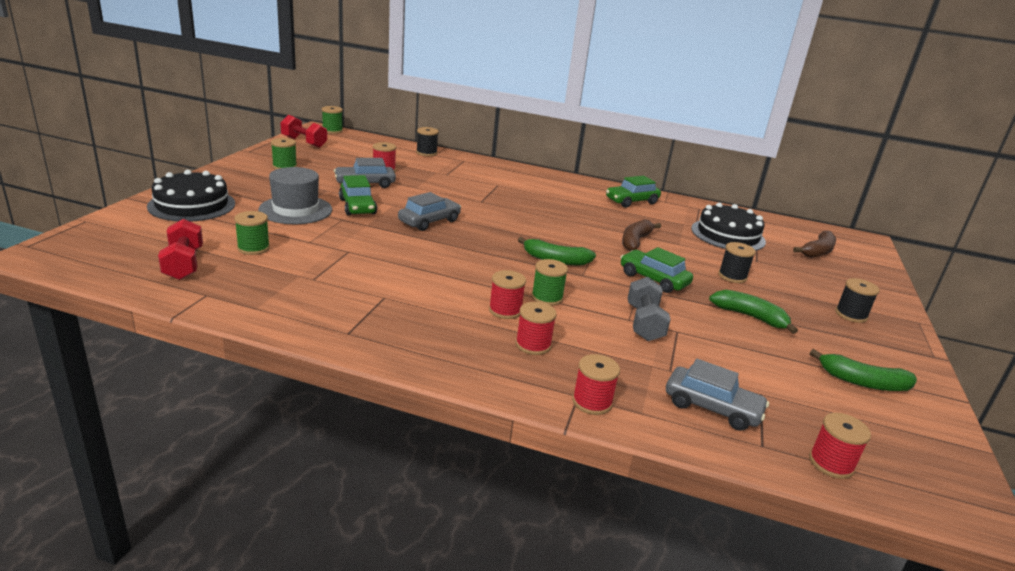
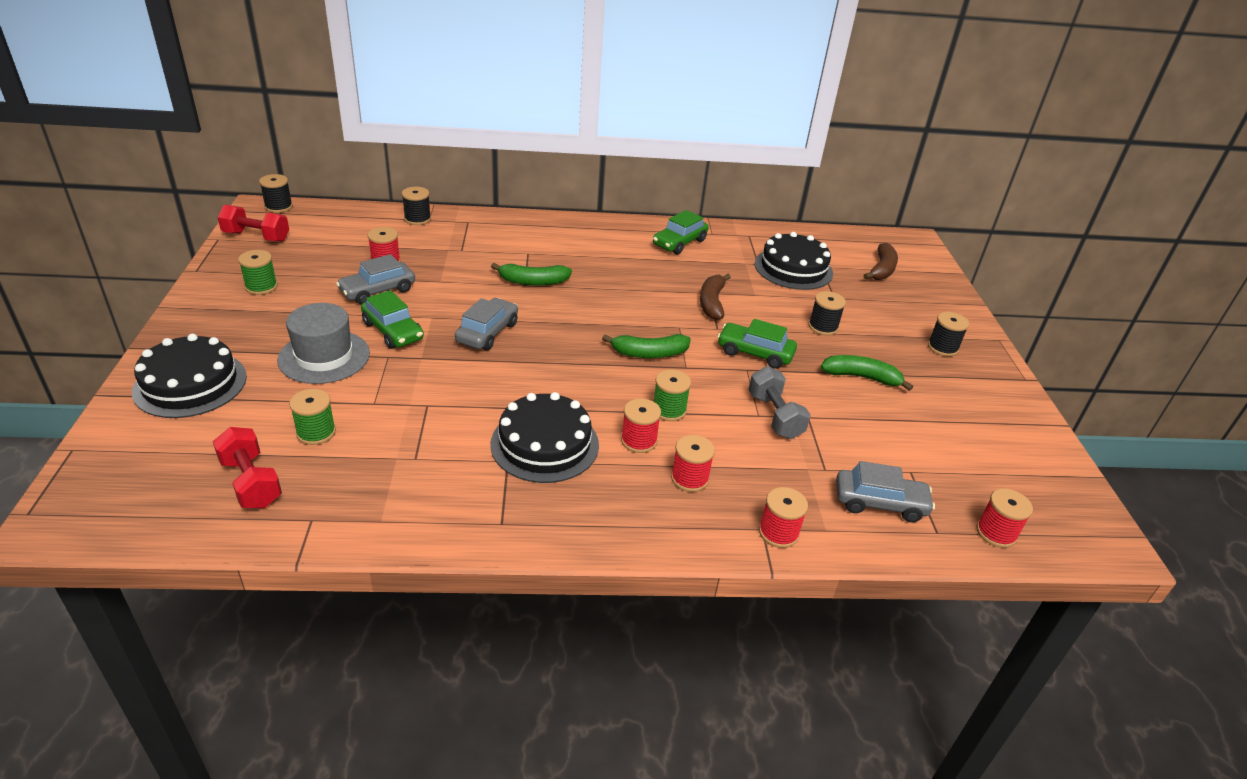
camera: 20 degrees left, 10 degrees up
(332, 131) = (278, 207): green spool -> black spool
(423, 294) = (545, 444): none -> black cake
(862, 382) = (983, 430): green banana -> green banana (533, 282)

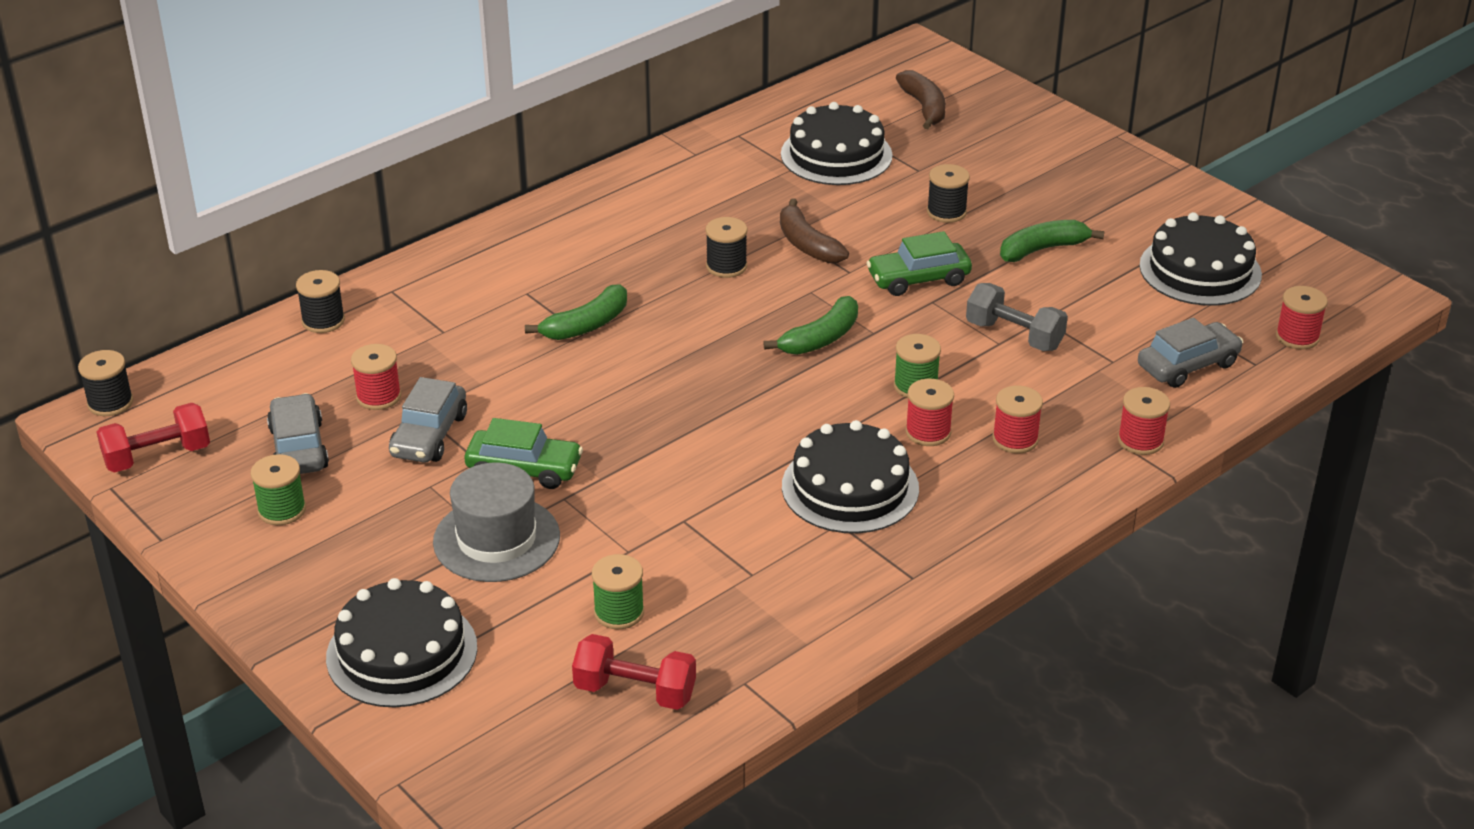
camera: 35 degrees left, 0 degrees up
(487, 332) = (627, 411): grey car -> grey car (298, 448)
(679, 243) = (676, 186): green car -> none
(942, 347) = (1077, 174): black spool -> black spool (726, 266)
(966, 447) = (1200, 270): none -> black cake

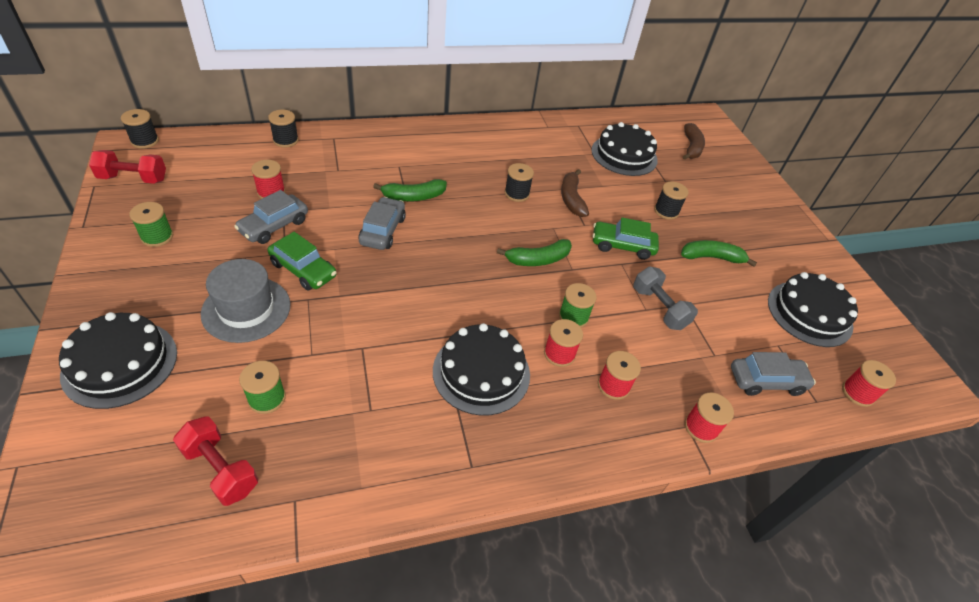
camera: 20 degrees right, 10 degrees up
(298, 448) = (203, 204): grey car -> grey car (382, 230)

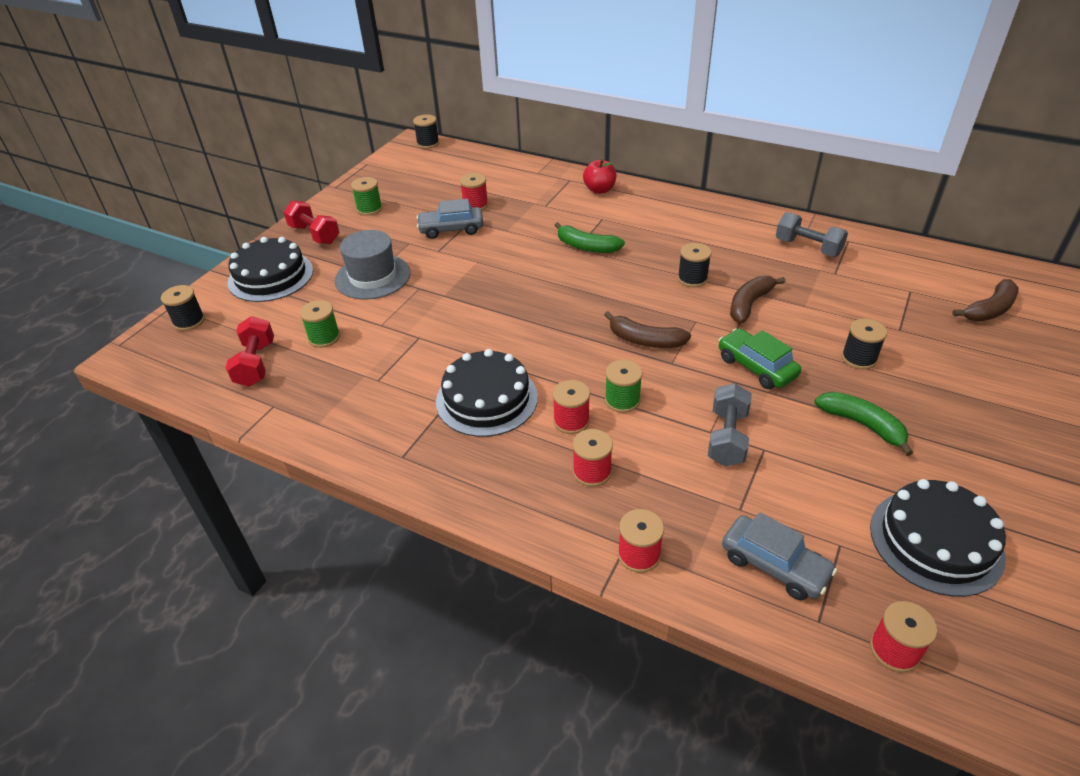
camera: 50 degrees right, 5 degrees down
(133, 179) = (394, 166): red dumbbell -> red dumbbell (314, 234)
(285, 140) = (528, 171): black spool -> black spool (189, 321)
(303, 270) = (438, 267): green car -> none
(369, 139) = (599, 190): none -> red apple
(382, 230) = (529, 263): grey car -> none
(538, 259) = (645, 340): green banana -> brown banana
(561, 139) = (807, 247): none -> grey dumbbell
(624, 155) = (873, 286): black cake -> none

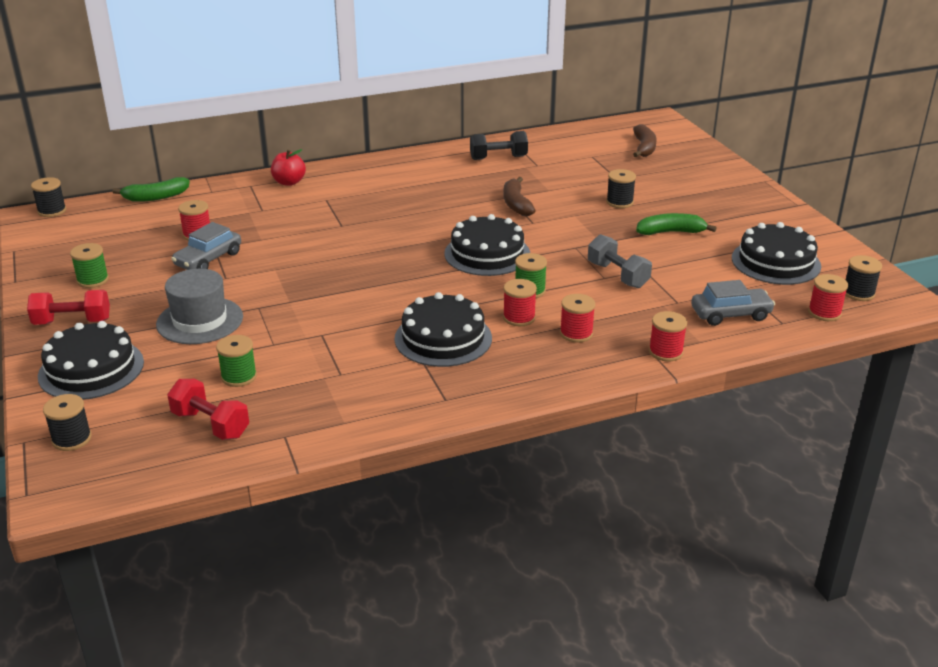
camera: 50 degrees left, 10 degrees down
(586, 247) = (347, 221): green banana -> green banana (156, 197)
(645, 340) = (487, 254): brown banana -> black cake
(692, 279) = (456, 206): black spool -> black spool (858, 293)
(756, 367) = (575, 234): green car -> none
(807, 247) = (498, 158): grey dumbbell -> black dumbbell

